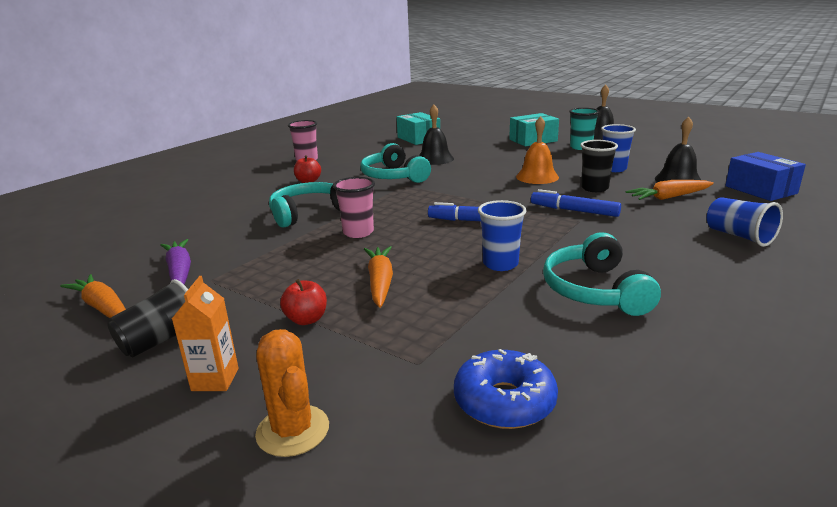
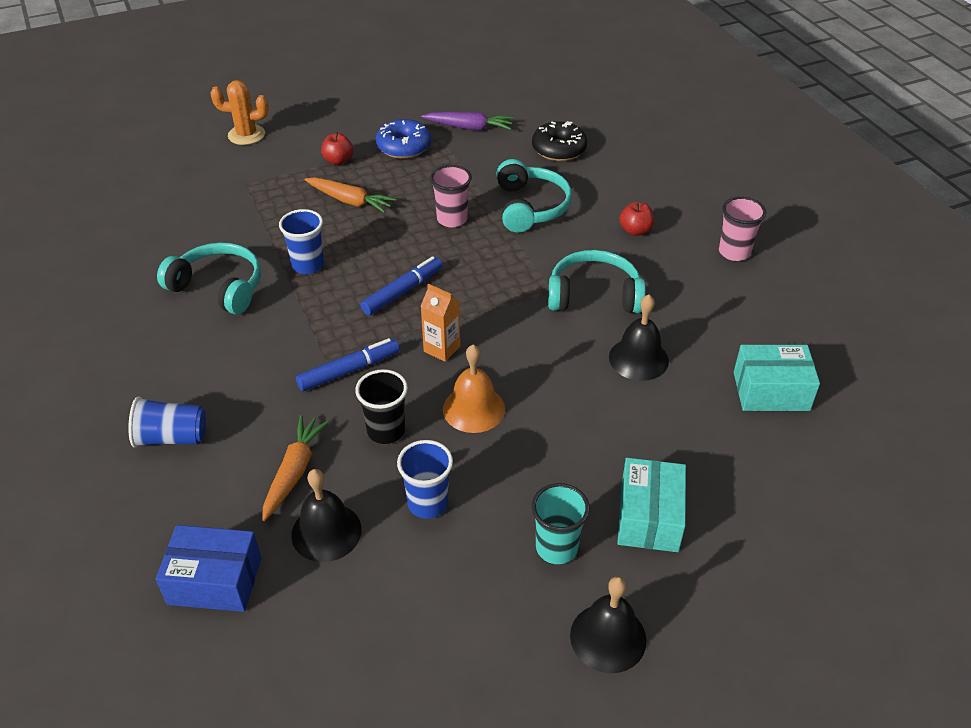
camera: 120 degrees right, 20 degrees up
(103, 308) = (443, 97): orange carrot -> none
(161, 340) = (376, 112): black cup -> none
(204, 225) = (559, 149): none -> black donut
(215, 379) = (314, 122): orange carton -> orange carton (442, 349)
(504, 401) = (182, 196): blue donut -> blue donut (404, 147)

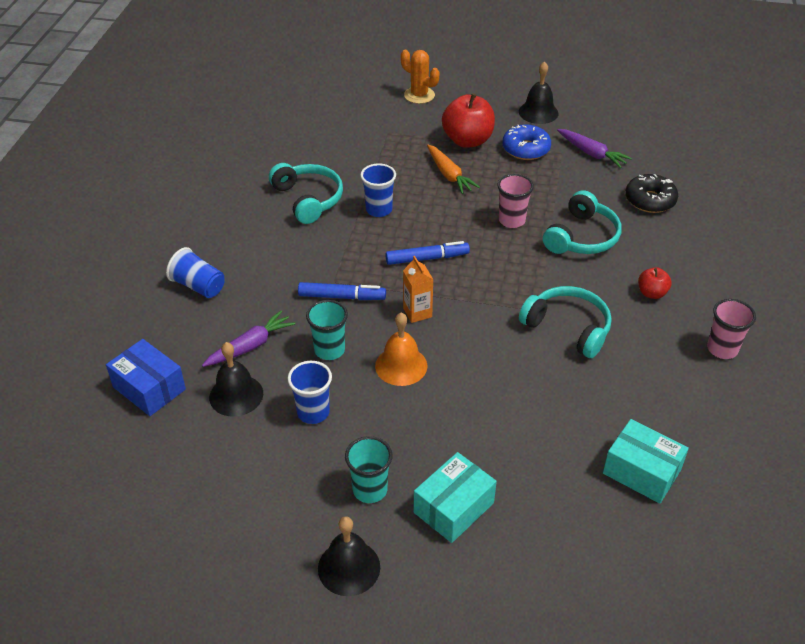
camera: 35 degrees right, 0 degrees up
(294, 471) = (250, 346): orange carrot -> purple carrot
(338, 160) = (467, 140): red apple -> red apple, size x1.94
(386, 431) = (329, 350): black cup -> turquoise cup
(638, 359) = (557, 392): black bell -> black bell (538, 112)

